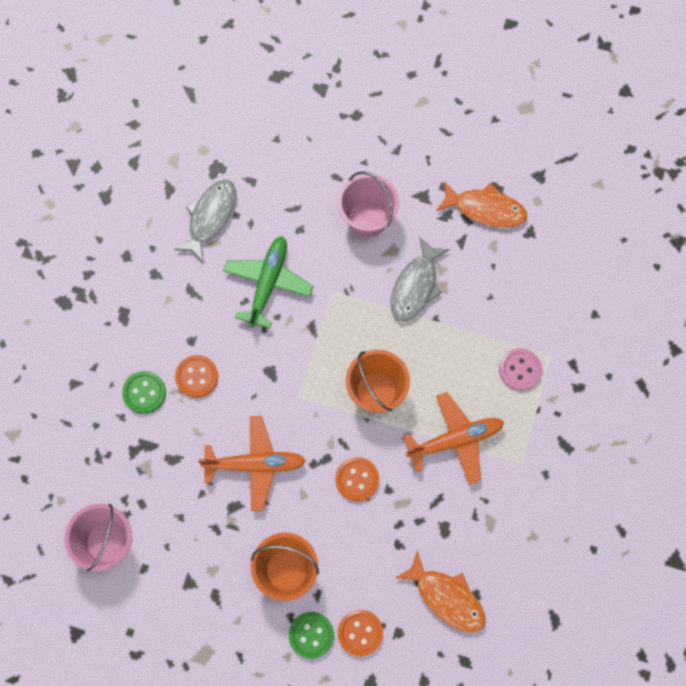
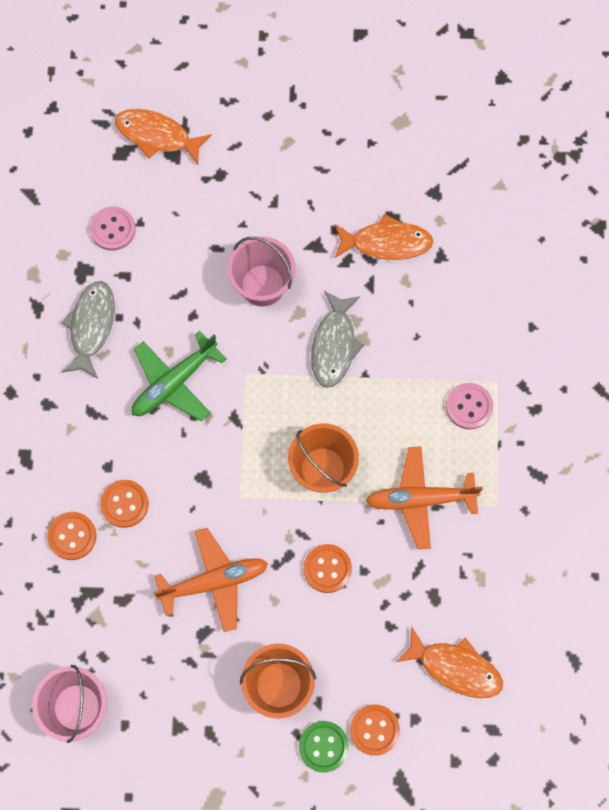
camera: 15 degrees left, 0 degrees up
(144, 392) = (72, 536): green button -> orange button
(252, 139) = (113, 229): none -> pink button
(268, 283) = (174, 382): green plane -> green plane turned 135 degrees counterclockwise
(311, 69) = (157, 136): none -> orange fish
(455, 440) = (420, 499): orange plane -> orange plane turned 150 degrees counterclockwise

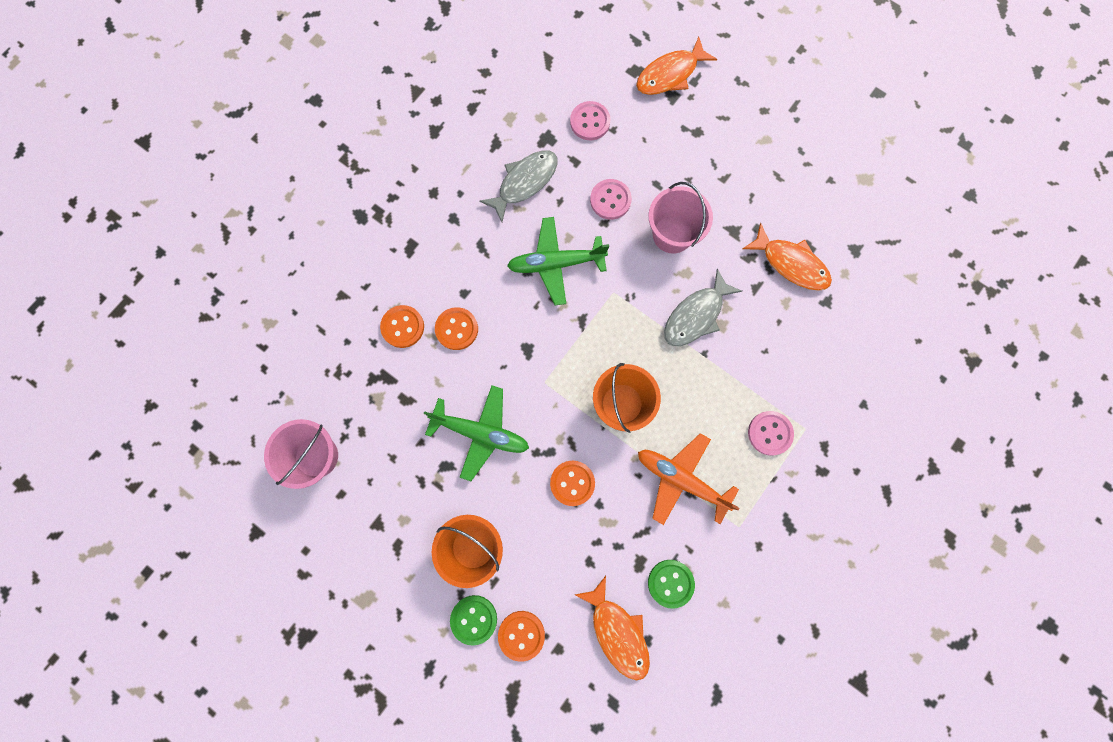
camera: 35 degrees right, 5 degrees up
(157, 136) = (670, 74): orange fish -> orange fish turned 90 degrees counterclockwise
(183, 291) = (610, 200): none -> pink button
(214, 582) = (481, 433): orange plane -> green plane
(471, 594) = (670, 583): none -> green button

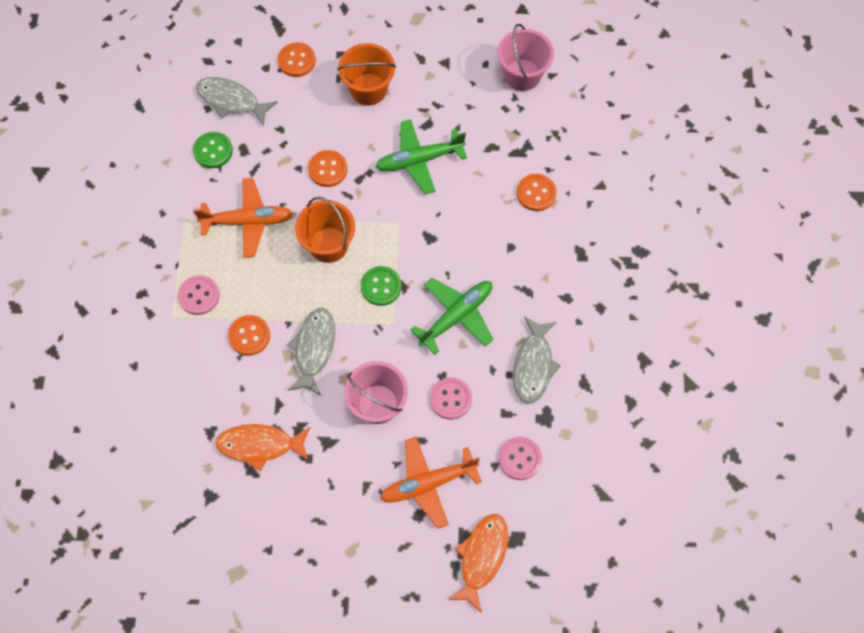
camera: 145 degrees right, 10 degrees down
(456, 329) = (494, 217): orange button -> orange button (249, 336)
(474, 619) = (335, 50): green button -> green button (381, 286)
(618, 632) = (231, 101): orange fish -> grey fish
(674, 149) = (428, 483): none -> orange plane

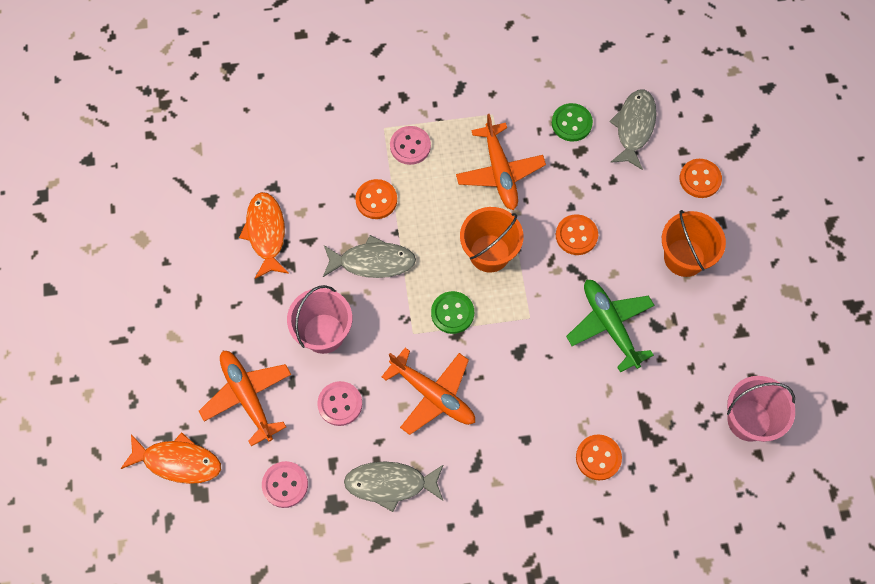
camera: 80 degrees right, 0 degrees up
(456, 316) = (433, 395): green plane -> orange plane

